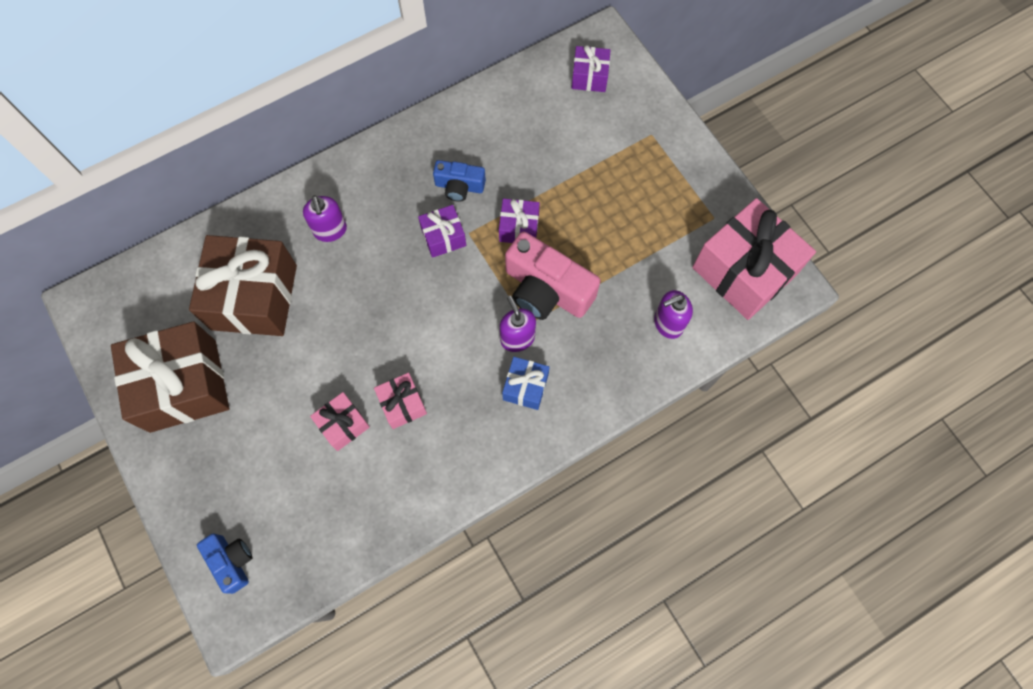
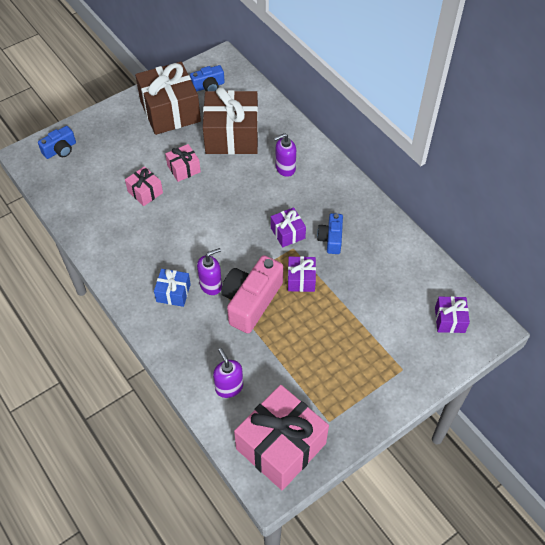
camera: 85 degrees right, 15 degrees down
(141, 326) = (208, 86): none -> blue camera
(402, 404) = (159, 222): pink gift -> pink gift (184, 169)

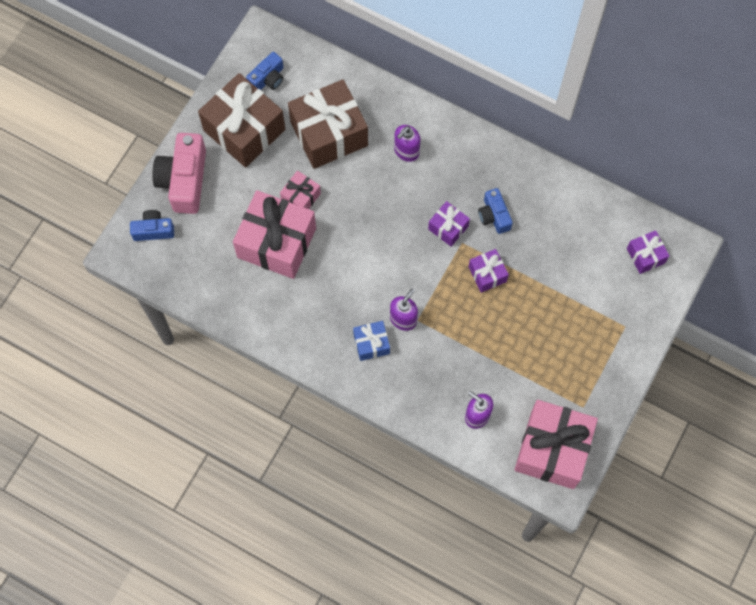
camera: 25 degrees left, 15 degrees up
(60, 150) = (153, 230): blue camera -> blue camera turned 120 degrees counterclockwise
(145, 192) = (276, 243): pink gift -> pink gift, size x2.07
(251, 301) = (451, 319): pink camera -> pink camera (184, 180)

